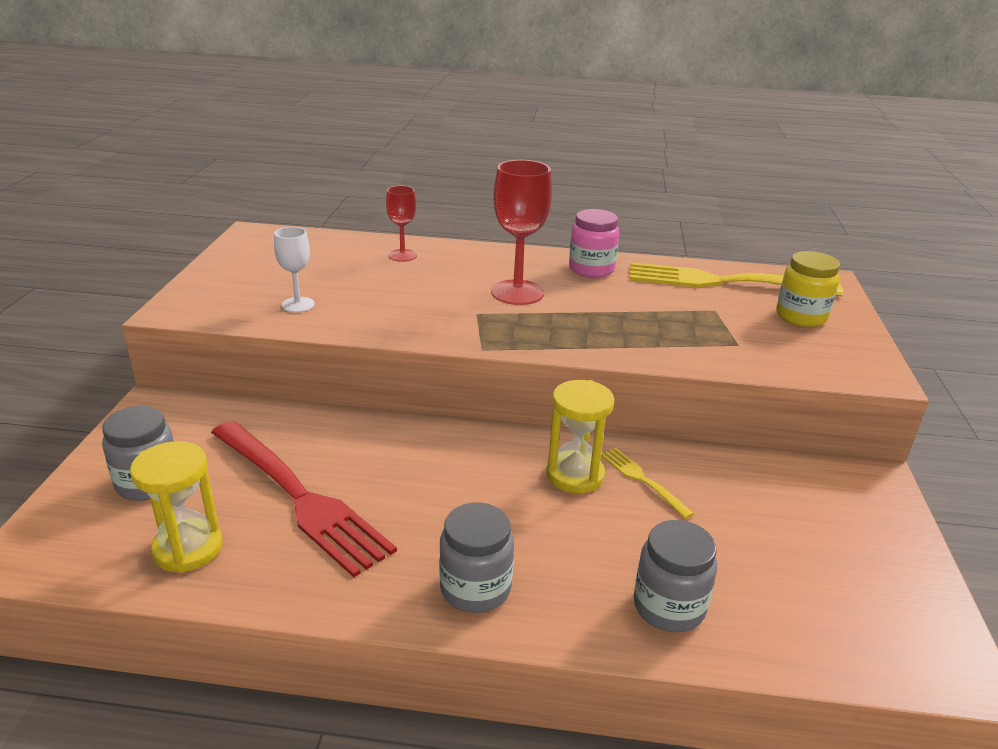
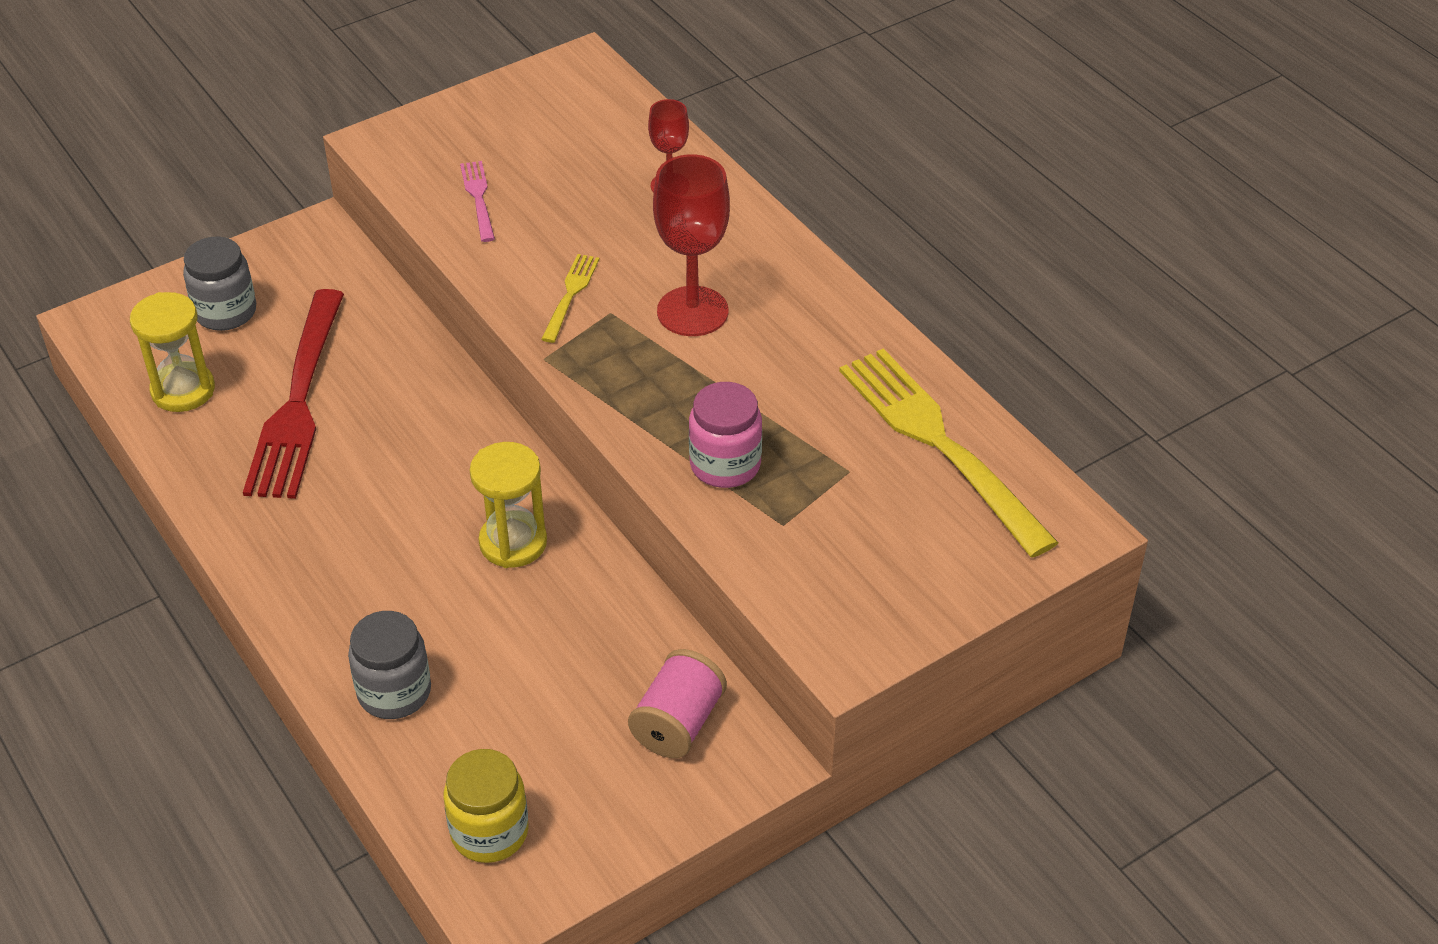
camera: 50 degrees right, 15 degrees up
(298, 305) = (478, 198): white goblet -> pink fork
(475, 588) = (299, 568): grey jar -> none
(591, 269) = (827, 330): pink jar -> pink jar (725, 465)
(642, 480) = (557, 591): yellow fork -> yellow fork (570, 295)
(801, 316) = (925, 545): yellow jar -> yellow jar (489, 832)
(816, 492) = (678, 723): none -> pink spool

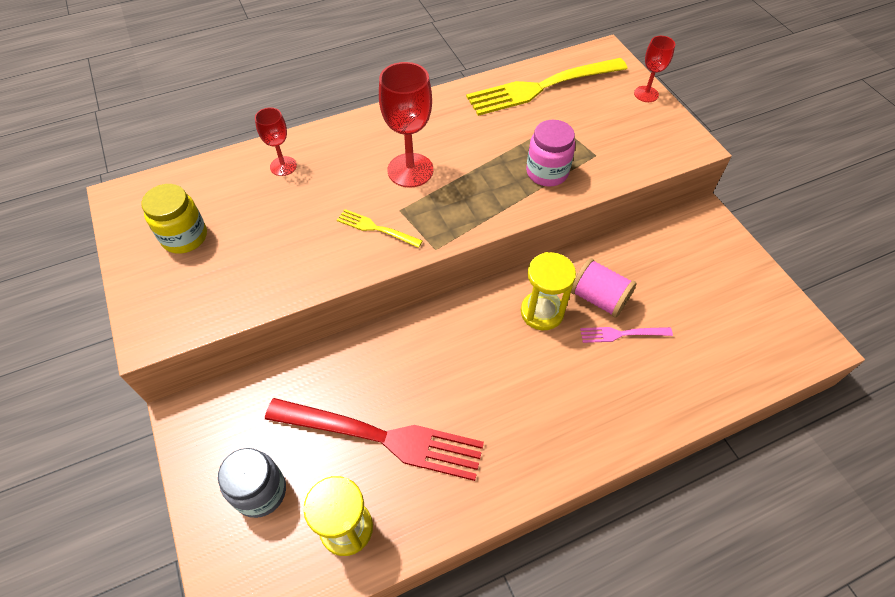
camera: 80 degrees left, 10 degrees up
(394, 692) = (663, 388): grey jar -> none
(478, 198) = (251, 271): pink fork -> pink fork (622, 334)
(489, 832) = (766, 344): yellow jar -> yellow jar (184, 237)
(678, 723) = (683, 248): pink spool -> pink spool (598, 298)
(970, 590) = (646, 94): none -> red goblet

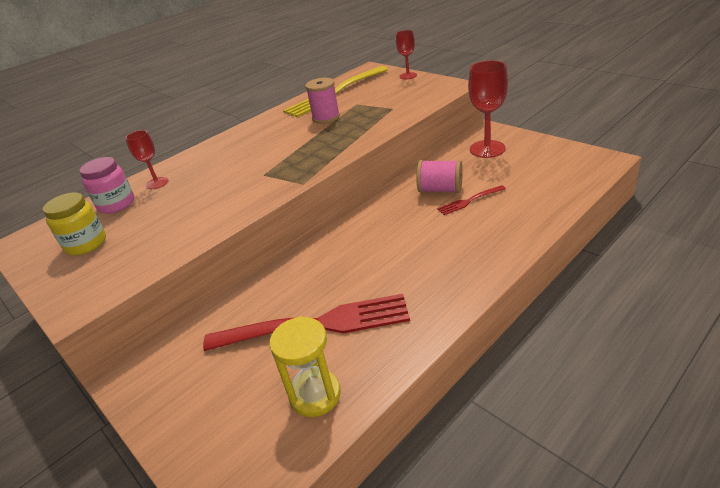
camera: 15 degrees left, 20 degrees down
(260, 492) = (221, 402): grey jar -> none
(376, 228) = (249, 188): yellow fork -> none
(410, 170) = (261, 154): red goblet -> red goblet (487, 149)
(510, 134) = (326, 117): none -> pink spool
(542, 312) = (403, 210): yellow hourglass -> none
(547, 172) = (363, 125): pink jar -> pink jar (116, 204)
(622, 334) = (469, 201): pink fork -> red fork

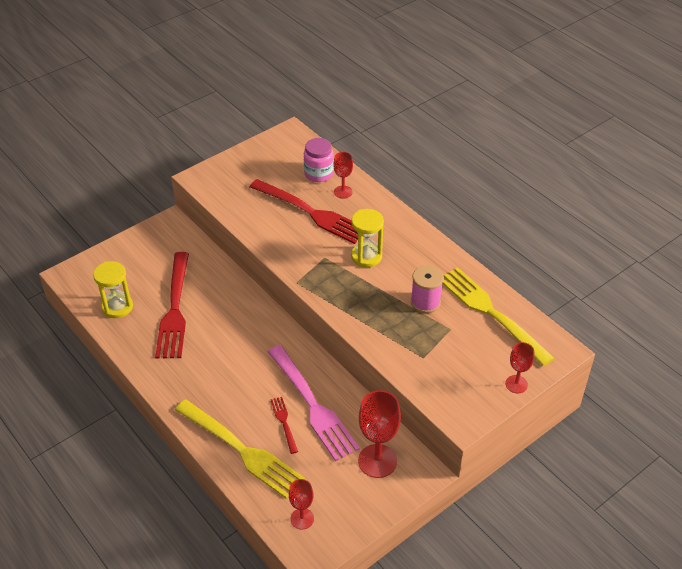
camera: 90 degrees right, 10 degrees up
(86, 244) = (269, 168): yellow jar -> none
(186, 196) = (311, 212): none -> red fork
(264, 153) = (366, 256): none -> yellow hourglass
(440, 190) = (312, 405): pink spool -> pink fork
(518, 219) = (241, 450): none -> yellow fork
(572, 170) = (302, 518): none -> red goblet

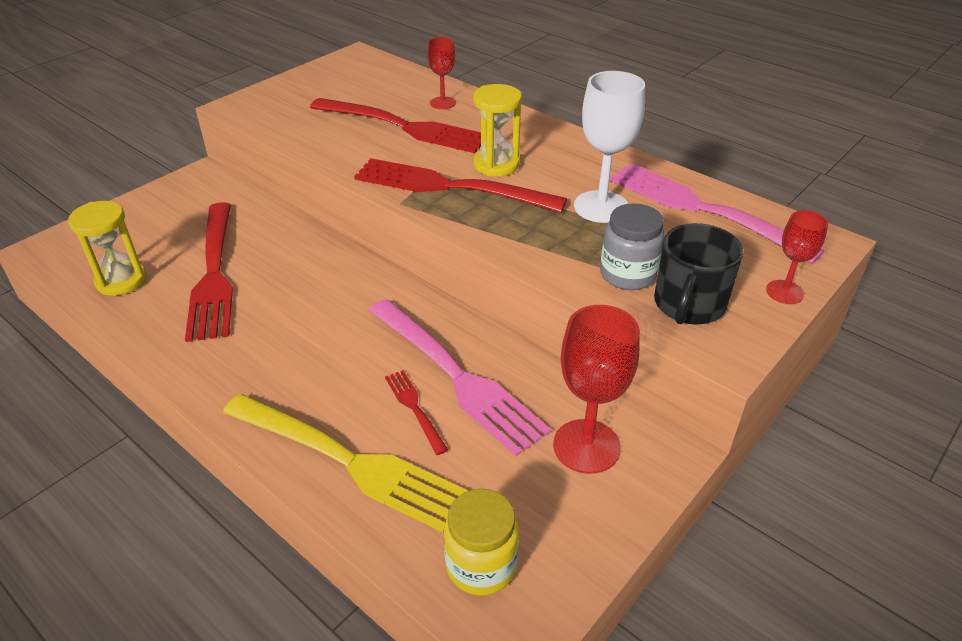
camera: 10 degrees left, 5 degrees down
(302, 518) = (481, 565): red goblet -> yellow jar
(319, 173) = (404, 88): pink jar -> none
(331, 272) = (450, 187): none -> red fork
(424, 358) = (627, 274): none -> grey jar
(425, 302) = (601, 207): pink spool -> white goblet
(453, 385) = (688, 305): none -> black mug
(491, 313) = (702, 209): yellow fork -> pink fork

